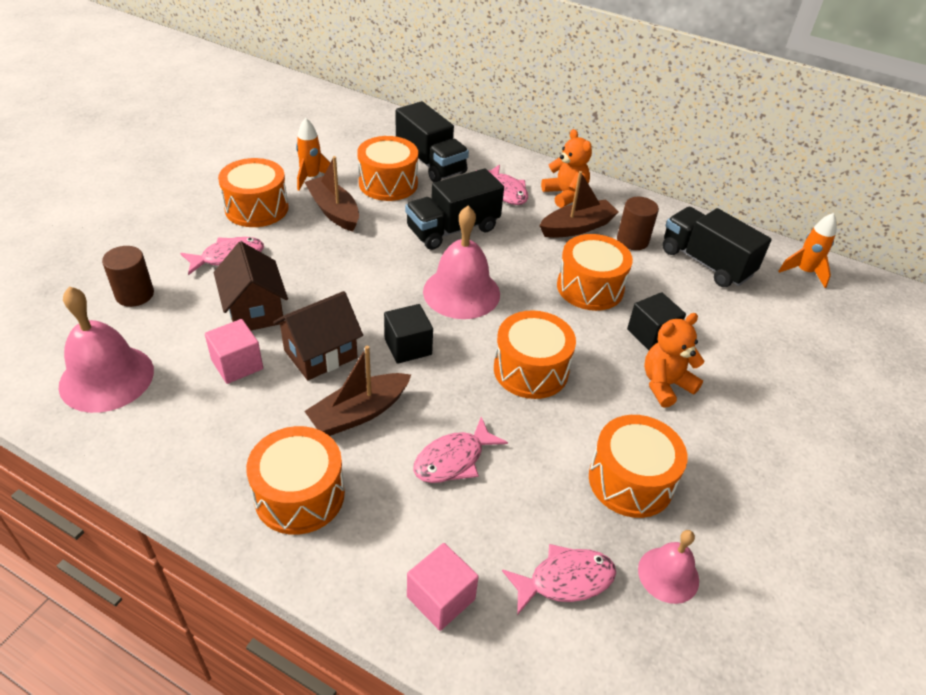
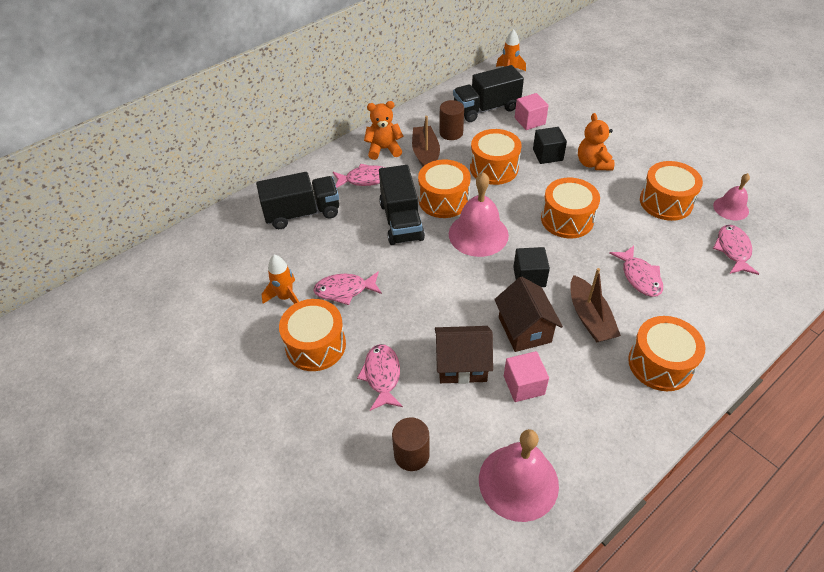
camera: 65 degrees left, 5 degrees up
(334, 211) = (344, 290): brown boat -> pink fish
(388, 183) = (320, 246): orange drum -> orange drum (443, 200)
(441, 598) = (743, 307): pink cube -> pink cube (529, 121)

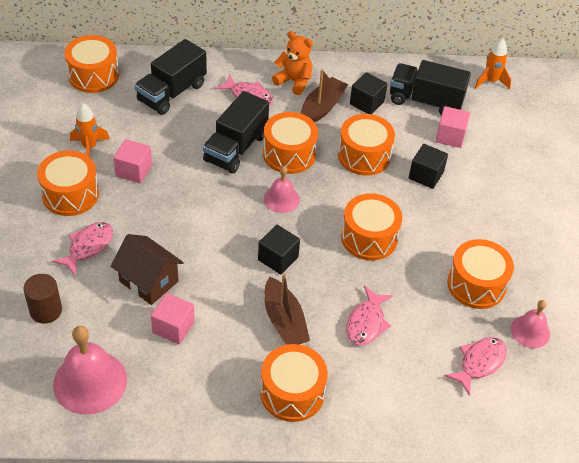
camera: 35 degrees right, 0 degrees up
(220, 240) = (93, 75): none -> orange drum
(302, 213) = (172, 93): black truck -> black truck turned 105 degrees clockwise
(344, 290) = (134, 171): pink fish -> pink cube
(451, 133) = (366, 103): brown cylinder -> black cube
(478, 234) = (281, 199): pink bell -> pink bell, size x0.58
(524, 329) = (224, 292): brown house -> none
(590, 317) = (284, 321): brown boat -> brown boat turned 45 degrees counterclockwise
(593, 163) = (456, 209): orange teddy bear -> none

